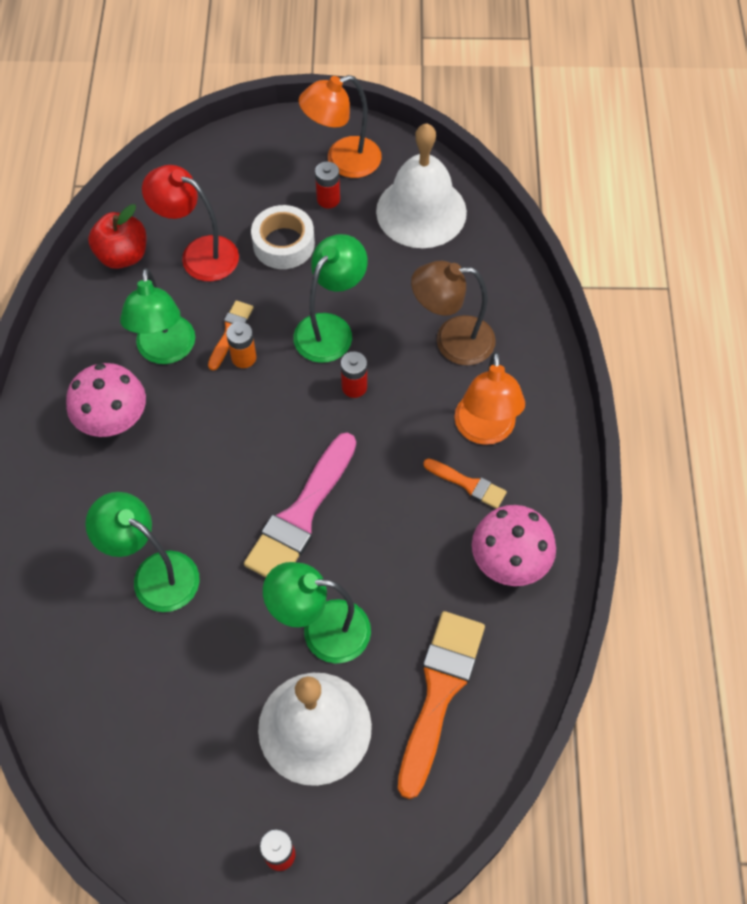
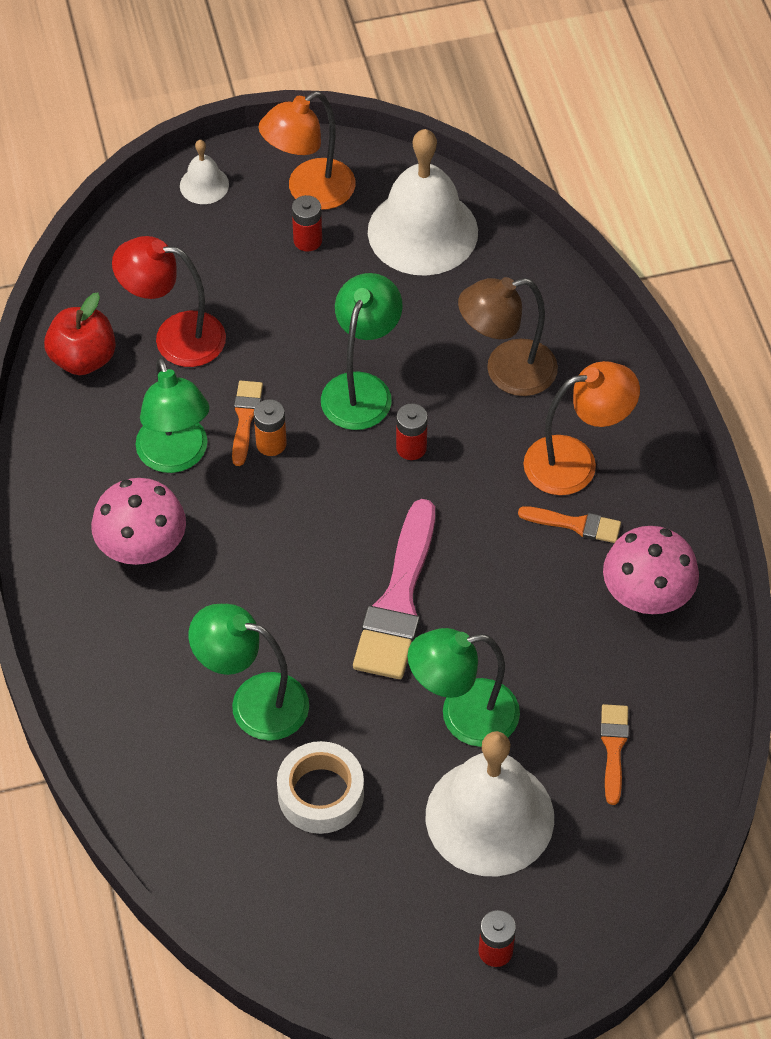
camera: 15 degrees left, 5 degrees down
(263, 139) = (204, 185): none -> white bell
(283, 244) = (272, 303): white tape -> white tape (321, 794)
(439, 692) = (613, 748): orange brush -> orange brush, size x0.51
(485, 431) = (575, 462): orange lamp -> orange lamp turned 90 degrees counterclockwise

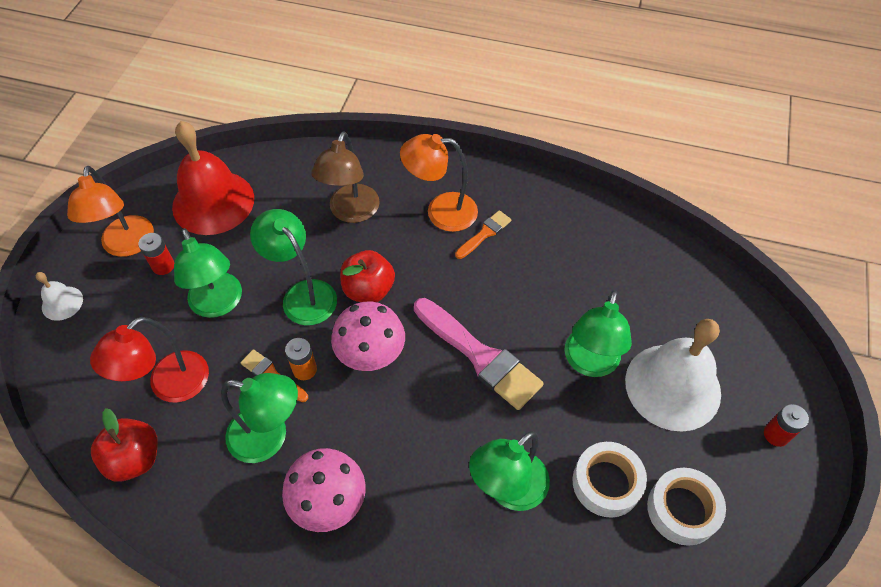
camera: 60 degrees left, 0 degrees up
(295, 320) = (219, 304): none -> green lamp
(335, 881) = (682, 509): none -> white tape
(411, 448) = (368, 290): red battery -> red apple
(422, 231) = (213, 202): white bell -> red bell
(575, 462) = (441, 212): orange lamp -> orange lamp turned 105 degrees counterclockwise
(613, 748) = (654, 294): orange brush -> none
(646, 594) = (556, 224): pink mushroom -> pink mushroom (370, 353)

